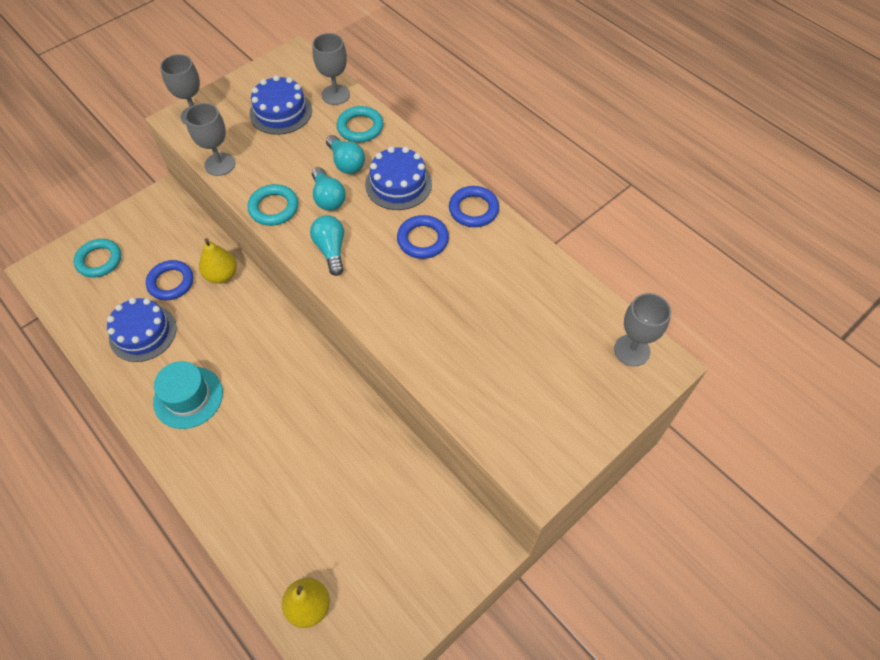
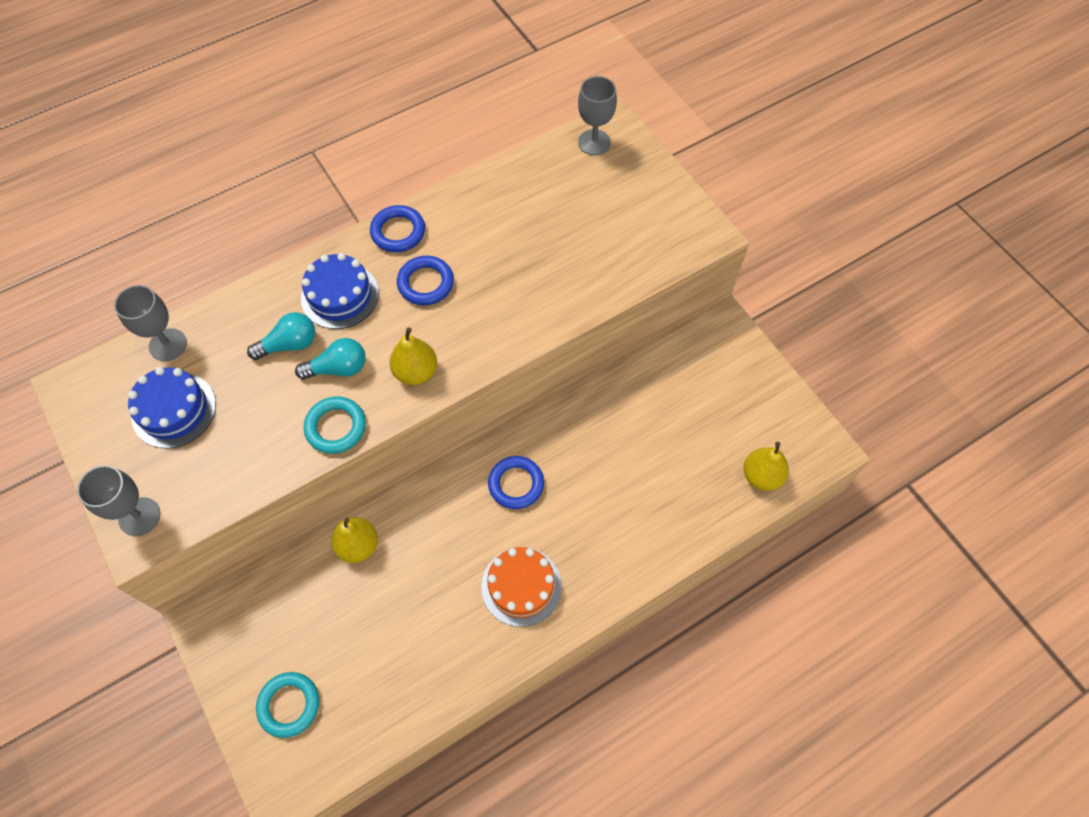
camera: 80 degrees left, 5 degrees up
(143, 333) = (420, 642): blue cake -> none
(171, 282) = (352, 608): blue ring -> blue ring (516, 484)
(188, 397) = (521, 586): turquoise hat -> orange cake
(220, 164) = (242, 487): grey goblet -> none
(331, 250) = (416, 372): turquoise light bulb -> yellow pear
(360, 127) = (236, 324): turquoise ring -> none

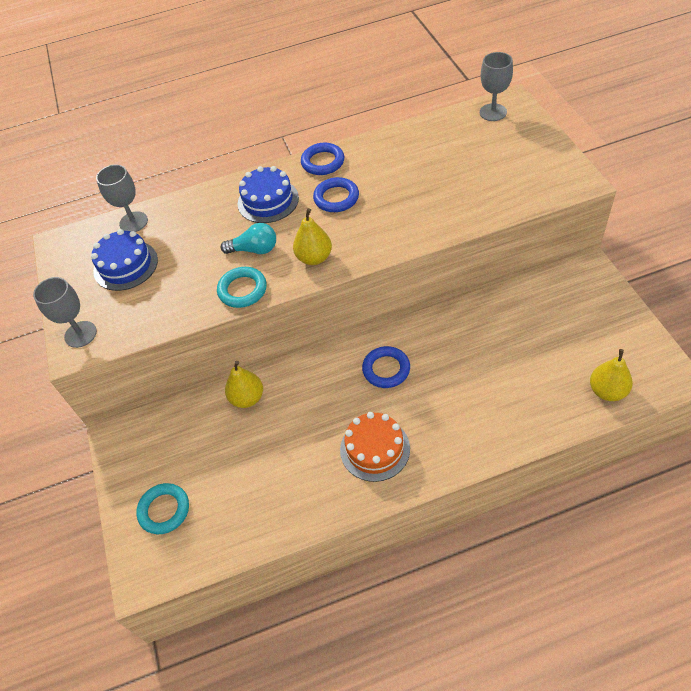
camera: 20 degrees right, 10 degrees down
(289, 344) = (222, 230): turquoise light bulb -> none

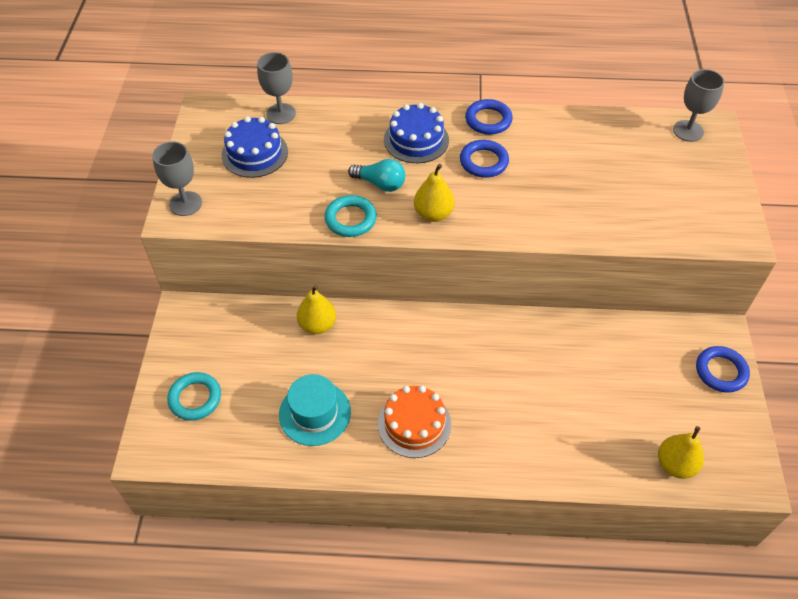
camera: 15 degrees right, 0 degrees up
(282, 477) = (315, 413): none -> turquoise hat
(386, 369) = (462, 351): blue ring -> blue ring (721, 371)

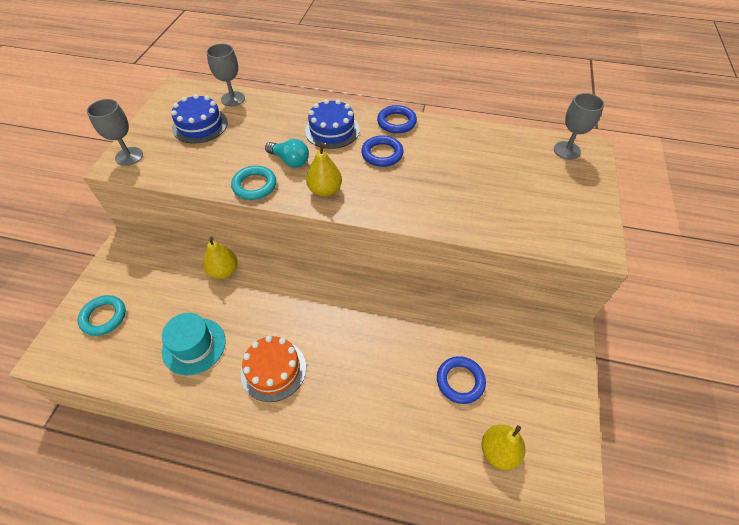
camera: 10 degrees right, 0 degrees up
(721, 371) = (560, 367): blue ring -> blue ring (460, 381)

